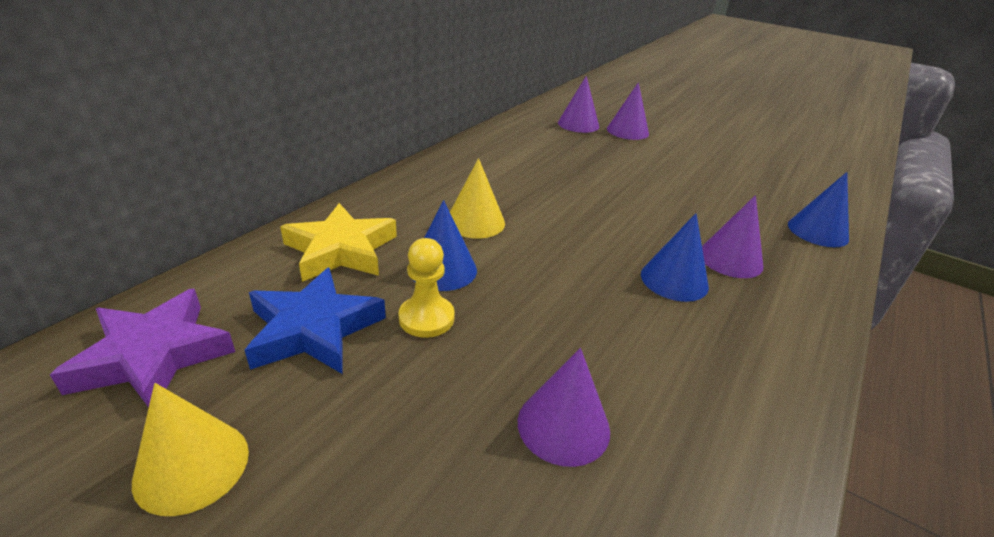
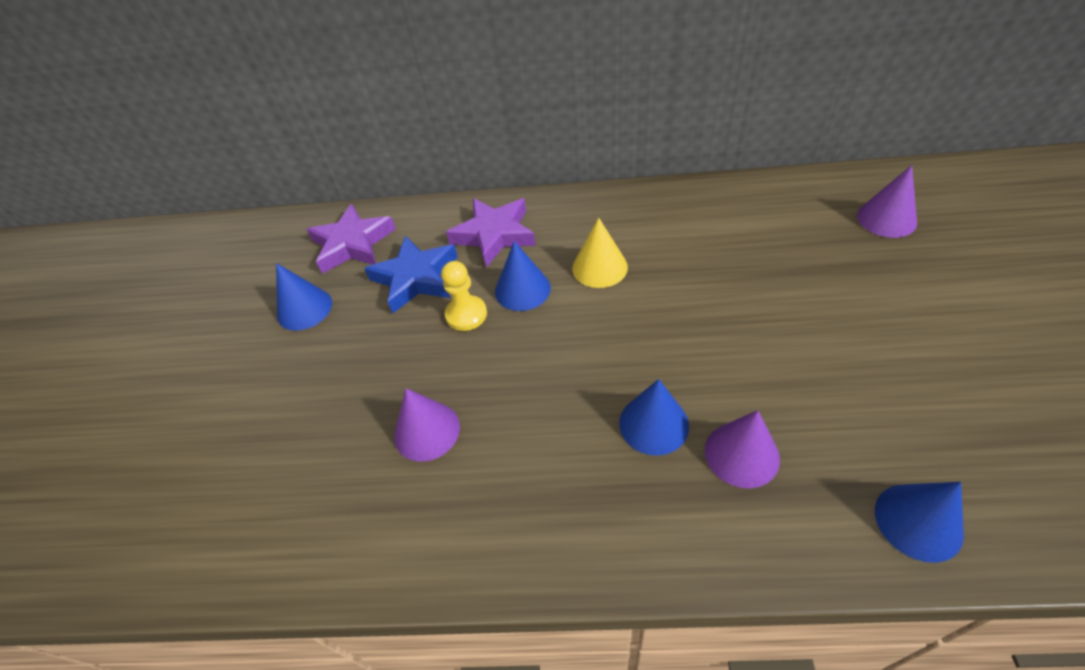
camera: 65 degrees right, 15 degrees up
(192, 466) = (304, 309): yellow cone -> blue cone
(341, 250) = (494, 235): yellow star -> purple star
(627, 131) = (937, 259): purple cone -> none

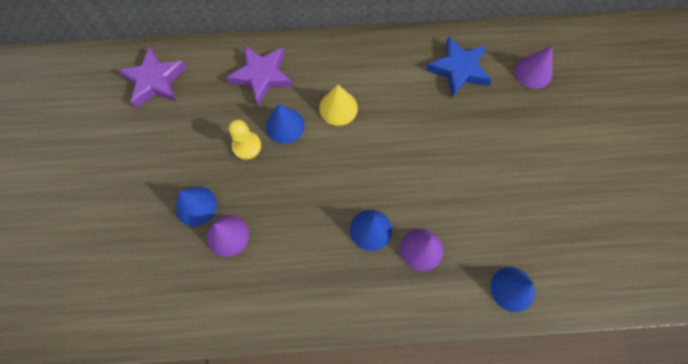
camera: 10 degrees left, 20 degrees up
(304, 309) = (128, 139): blue cone -> blue cone (196, 206)
(416, 278) = (207, 114): blue star -> blue star (459, 69)

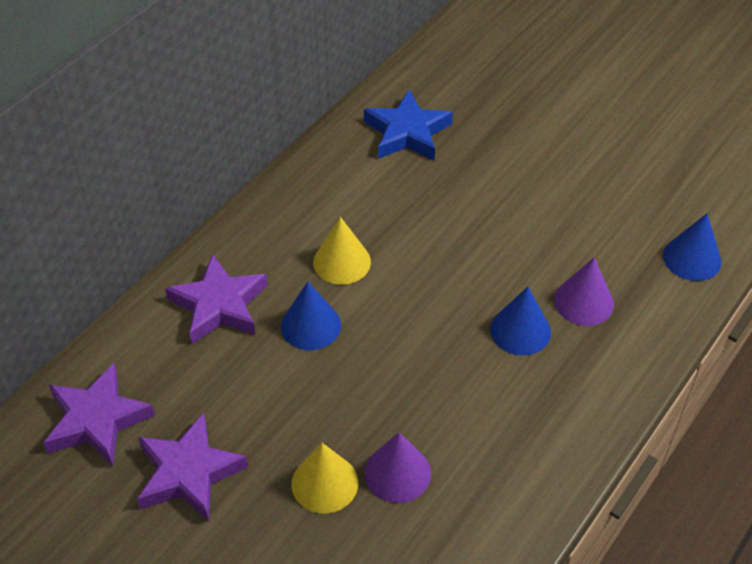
camera: 50 degrees left, 20 degrees down
(156, 141) = (189, 472): none -> purple star
(196, 206) = (324, 483): blue cone -> yellow cone
(246, 146) = (298, 380): yellow pawn -> none
(533, 72) = (473, 81): purple cone -> none

